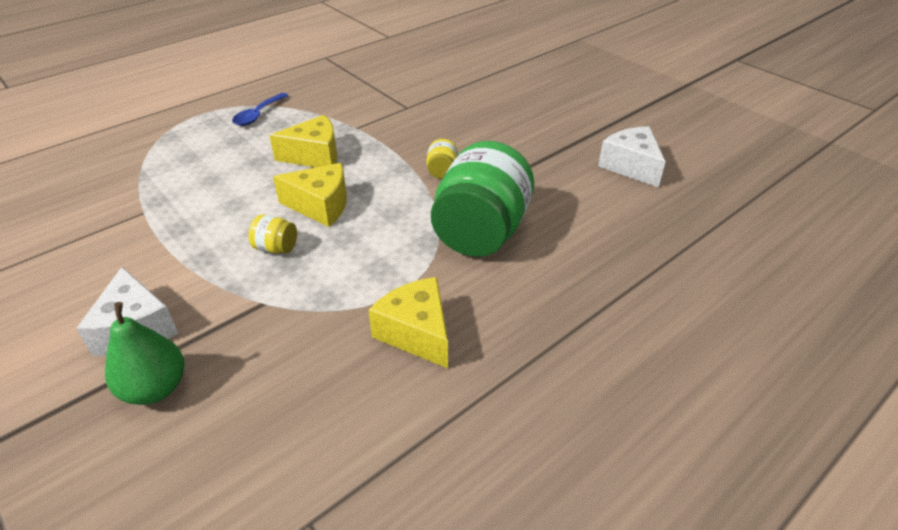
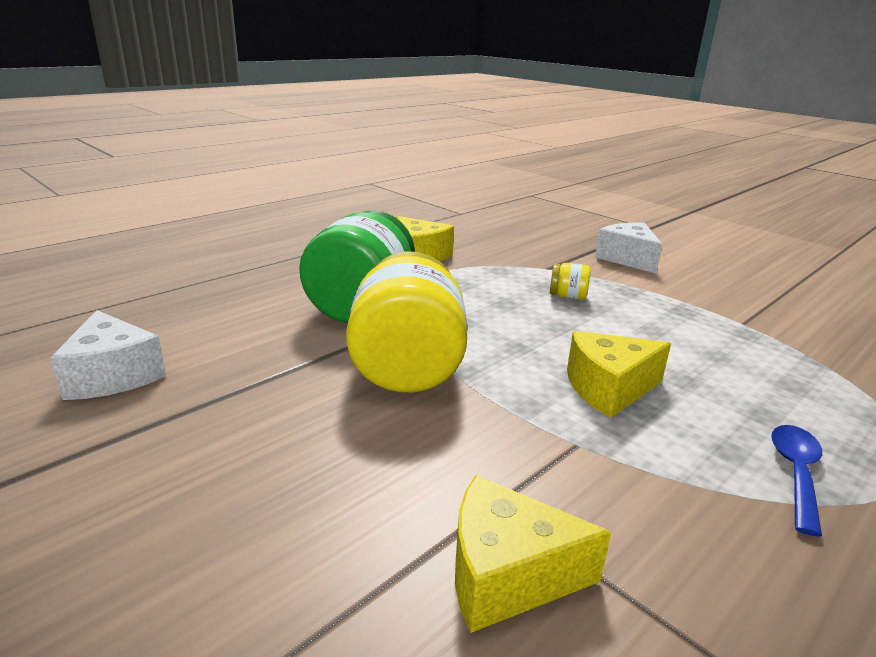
camera: 175 degrees right, 15 degrees down
(155, 388) = (580, 240): green pear -> none
(320, 206) = (550, 329): yellow cheese -> yellow cheese (507, 575)
(442, 171) = (407, 367): yellow jar -> yellow jar, size x2.47

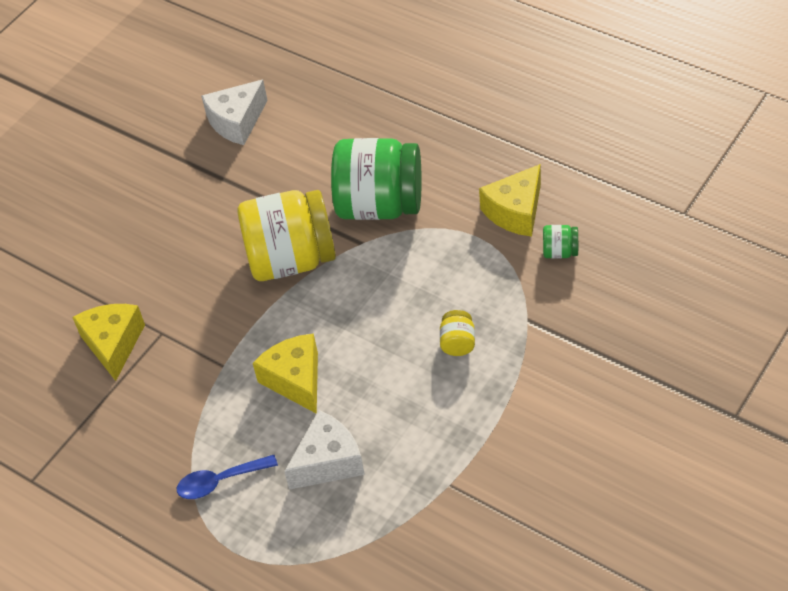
camera: 85 degrees right, 25 degrees up
(476, 248) = (560, 252): none -> green jar
(627, 259) = (593, 391): white cheese -> white cheese (328, 462)
(795, 473) = (220, 481): blue spoon -> blue spoon turned 150 degrees clockwise

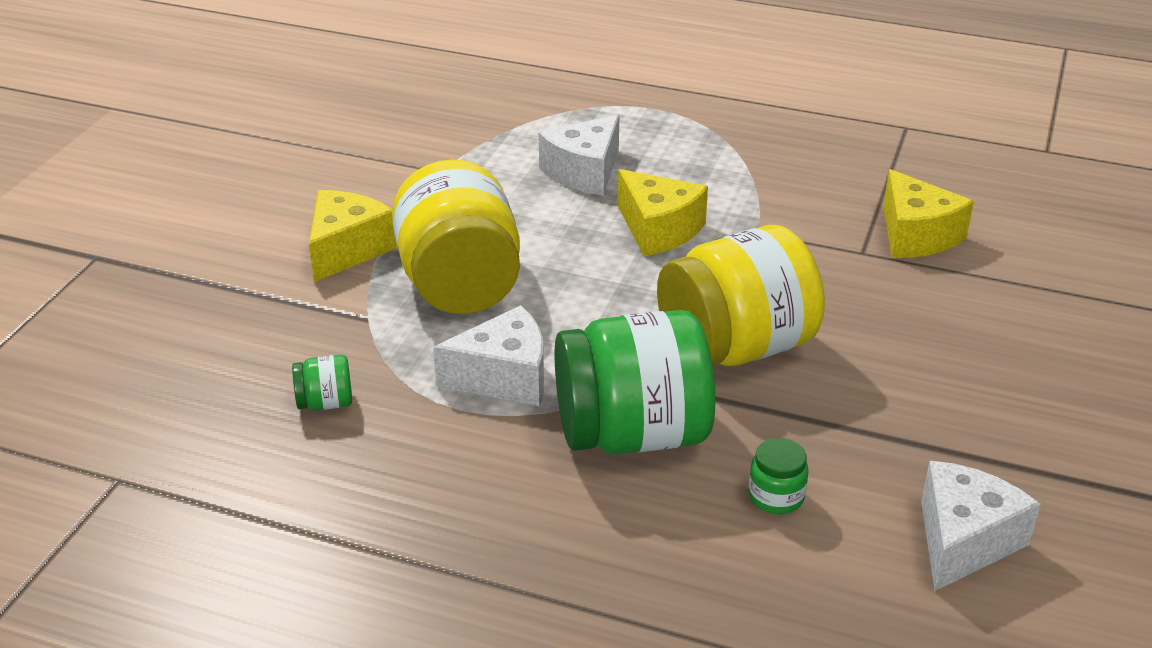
camera: 160 degrees right, 15 degrees down
(220, 481) = (698, 147): blue spoon -> none
(317, 157) = (776, 497): none -> green jar
(445, 256) = (504, 377): none -> white cheese
(458, 343) = (460, 285): yellow jar -> yellow jar, size x2.47
(515, 212) = (403, 450): yellow cheese -> yellow cheese (347, 249)

